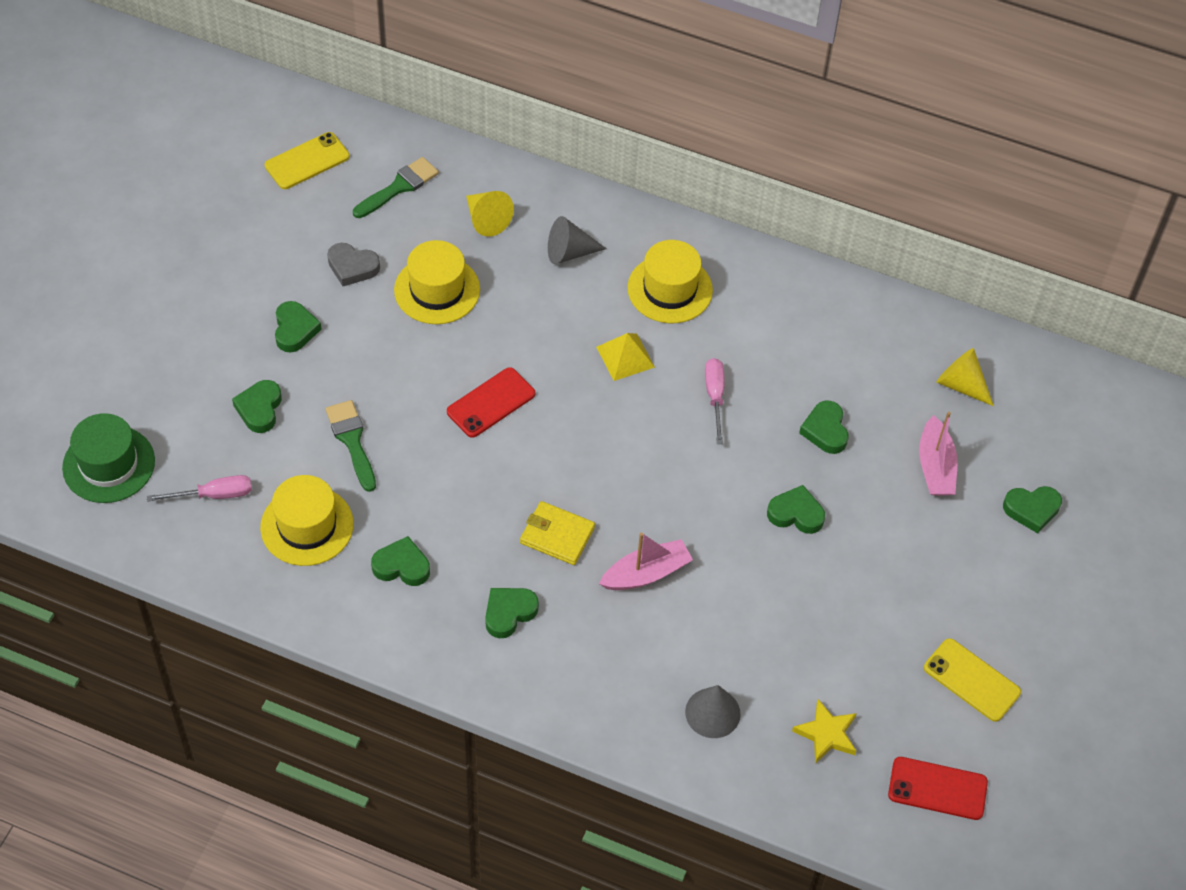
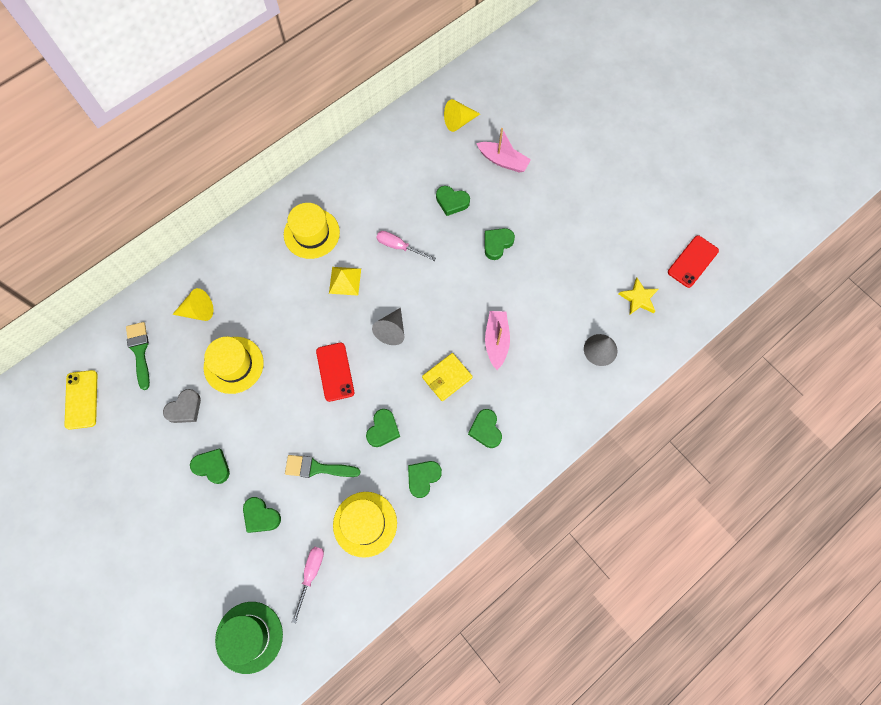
camera: 60 degrees left, 15 degrees up
(569, 252) = (252, 275): grey cone -> grey cone (391, 330)
(971, 680) = (638, 212): yellow phone -> none
(1031, 509) = (552, 130): green heart -> green heart (383, 429)

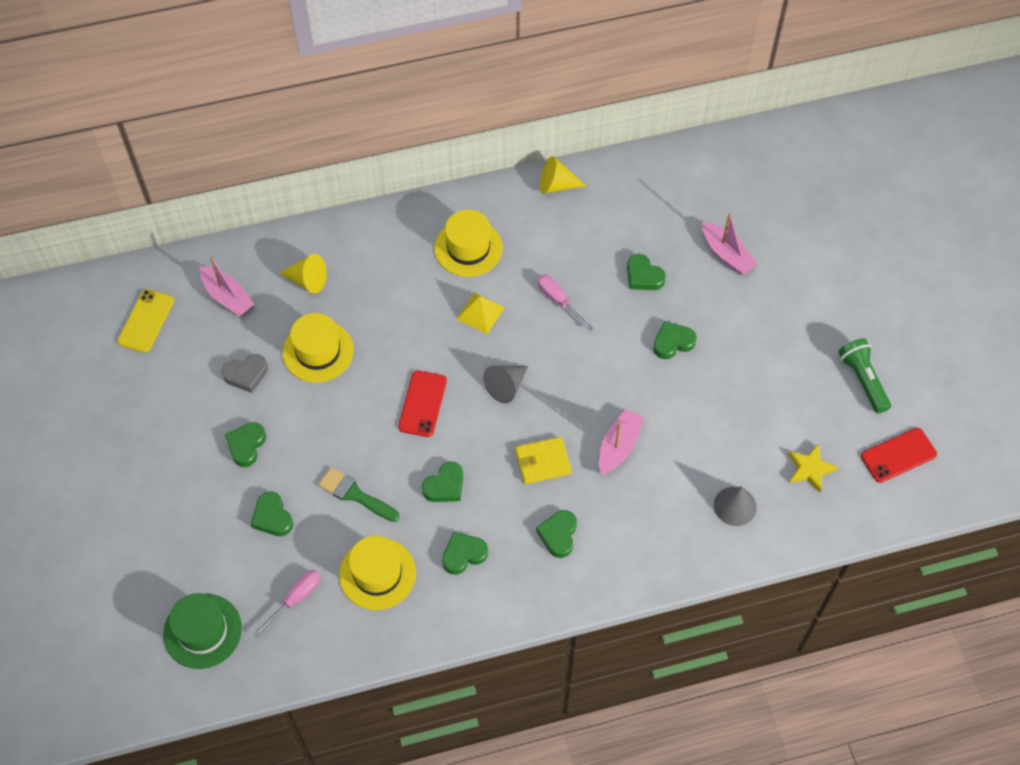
camera: 25 degrees right, 10 degrees down
(140, 351) = (227, 297): green brush -> pink boat
(212, 467) = (246, 445): green heart -> green heart turned 120 degrees counterclockwise
(458, 121) = (696, 191): yellow cone -> yellow cone (556, 185)
(642, 216) = (862, 380): none -> green flashlight

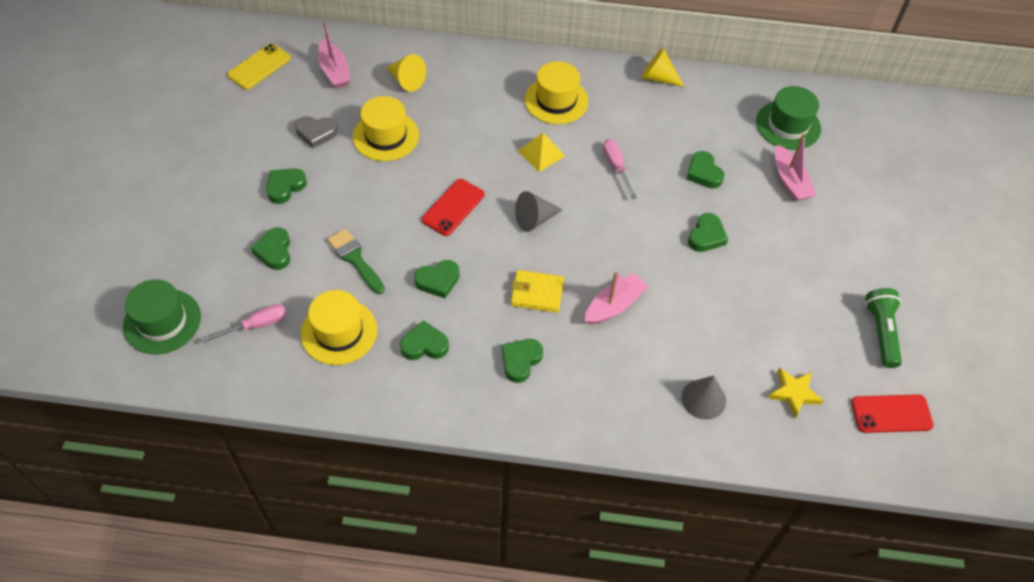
camera: 20 degrees right, 5 degrees down
(673, 342) = (706, 236): green heart -> green heart turned 120 degrees clockwise
(701, 193) = (788, 125): none -> green hat

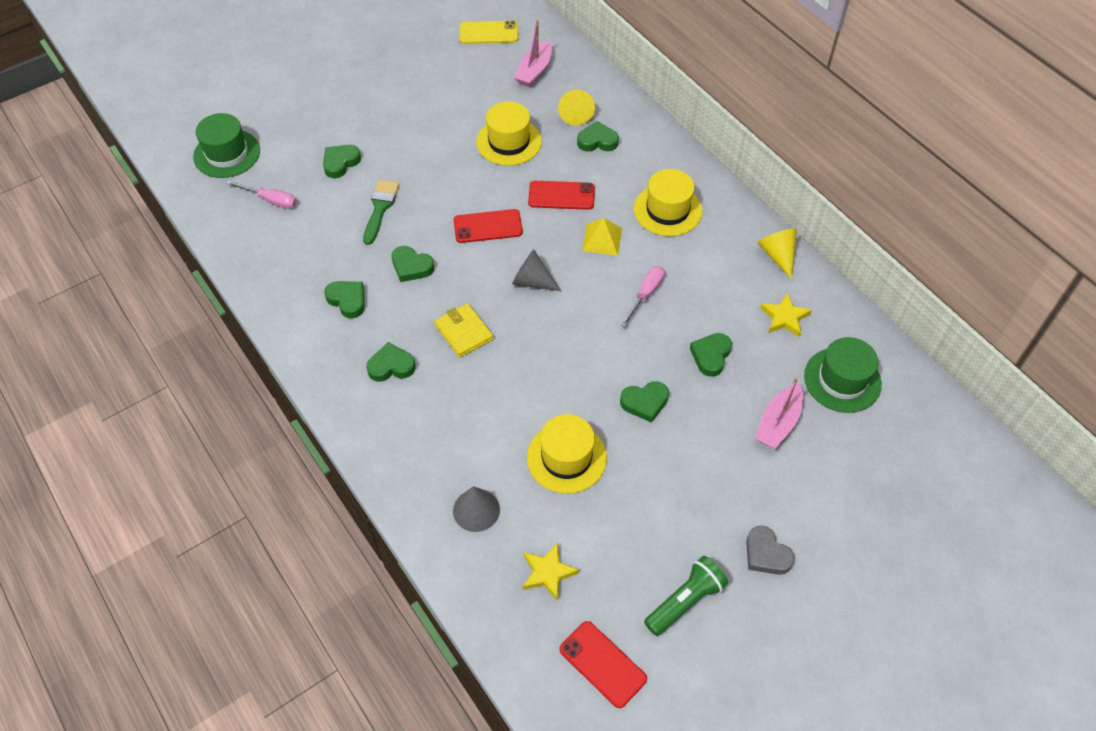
camera: 50 degrees right, 0 degrees up
(285, 187) = (400, 126): green heart -> green heart (597, 141)
(316, 133) = (466, 105): grey heart -> grey heart (766, 554)
(339, 332) = (310, 246): yellow hat -> yellow hat (566, 457)
(475, 145) = (561, 196): none -> red phone
(614, 305) = (505, 388): pink boat -> none
(711, 114) = (784, 317): none -> yellow star

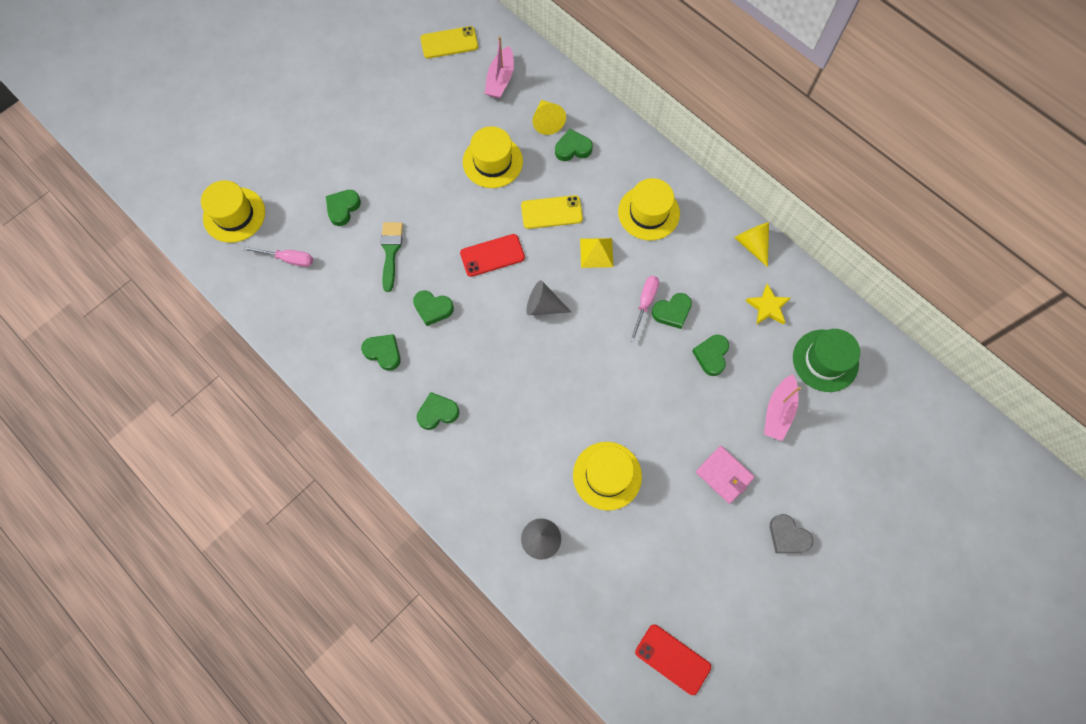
camera: 10 degrees left, 15 degrees up
(227, 153) = (234, 215): green hat -> yellow hat
(464, 332) = (494, 367): yellow wallet -> none
(548, 573) = (612, 586): yellow star -> none
(561, 196) = (551, 212): red phone -> yellow phone
(644, 403) = (663, 411): green heart -> green heart (672, 312)
(685, 601) = (729, 590): green flashlight -> none
(702, 478) = (724, 475): none -> pink wallet

